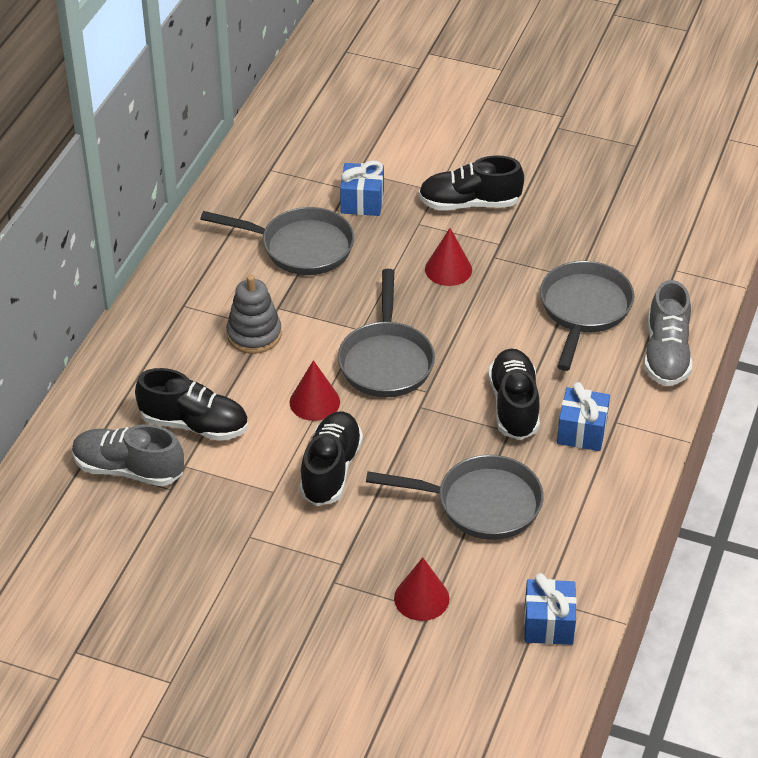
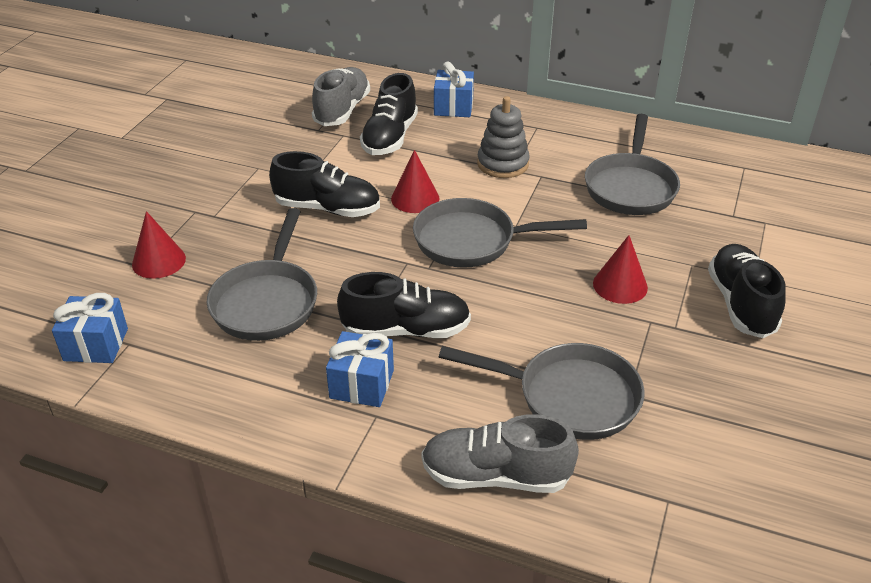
camera: 90 degrees right, 5 degrees down
(362, 202) = (714, 225): blue gift -> blue gift (453, 107)

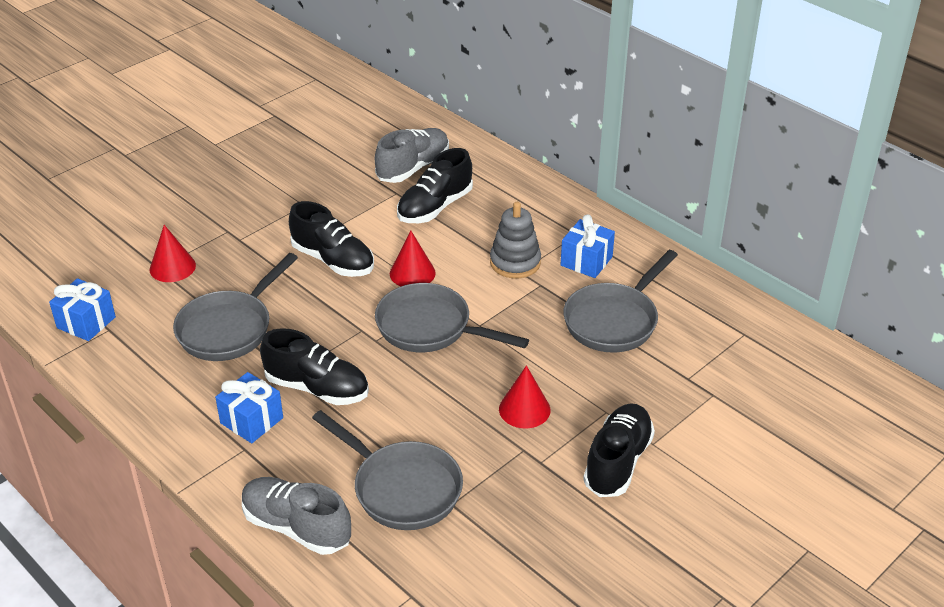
camera: 25 degrees right, 0 degrees up
(453, 107) = (515, 191): blue gift -> blue gift (586, 261)

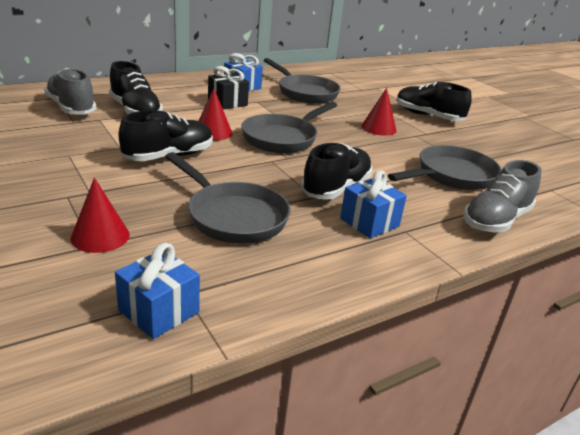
camera: 80 degrees left, 10 degrees down
(515, 262) = (227, 102): grey stacking toy -> black gift

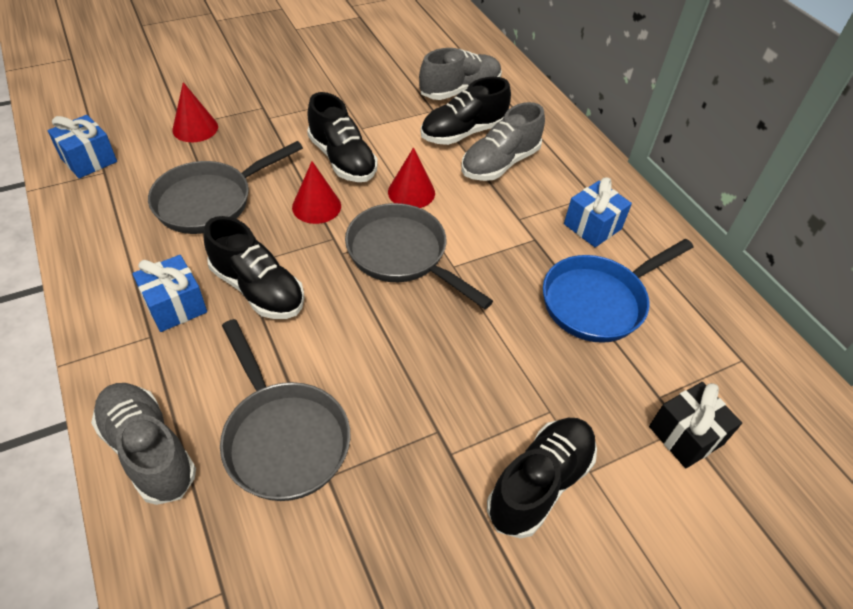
camera: 95 degrees right, 20 degrees up
(177, 103) = (500, 163): none -> grey shoe
(227, 102) = (518, 208): black gift -> black gift (685, 435)
(304, 92) = (599, 301): grey pan -> blue pan
(378, 128) = (460, 379): red cone -> red cone (316, 206)

